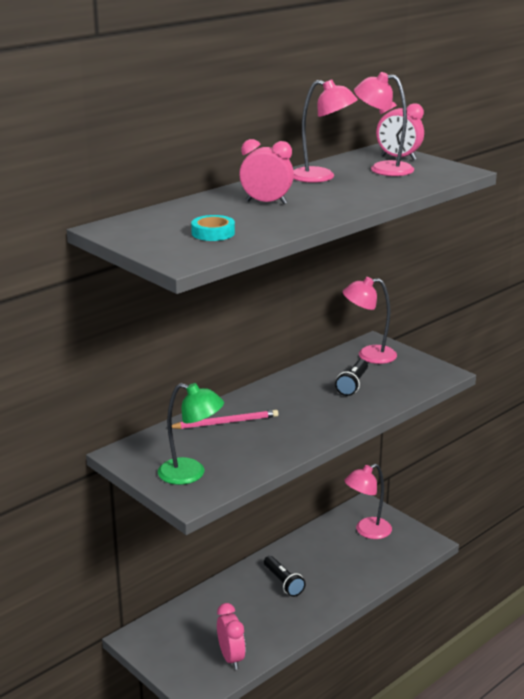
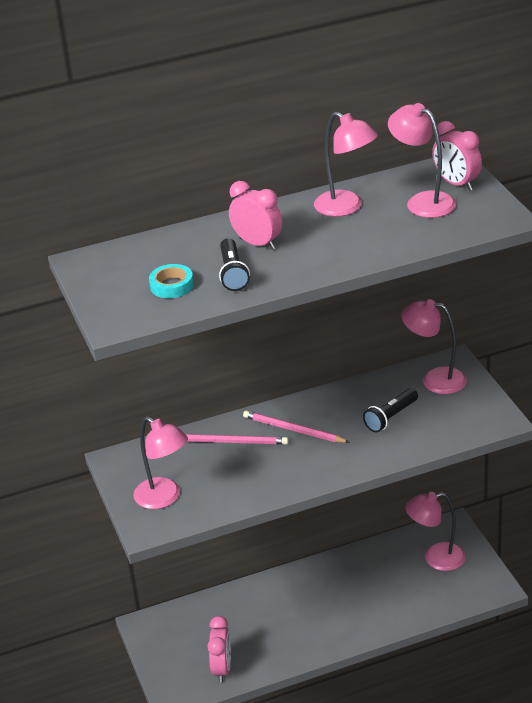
camera: 25 degrees right, 10 degrees up
(191, 474) = (164, 498): green lamp -> pink lamp
(275, 406) = (293, 430): none -> pink pencil
(283, 582) = (315, 599): black flashlight -> black flashlight (233, 274)

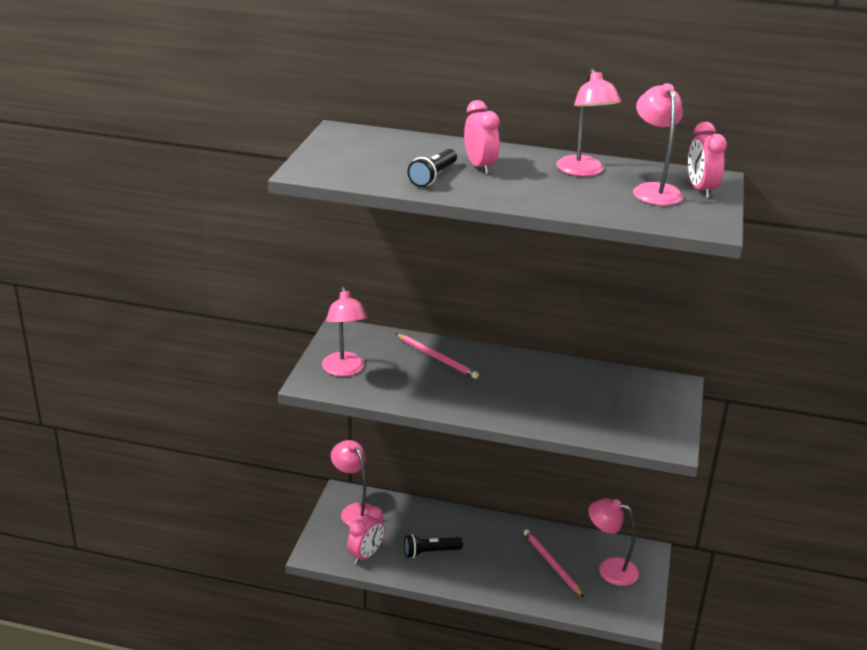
camera: 30 degrees right, 5 degrees down
(171, 285) = (378, 166): turquoise tape -> none
(293, 430) = (492, 372): pink pencil -> pink pencil (551, 564)
(390, 417) = (579, 399): black flashlight -> black flashlight (430, 552)
(434, 379) = (647, 390): pink lamp -> pink lamp (355, 511)

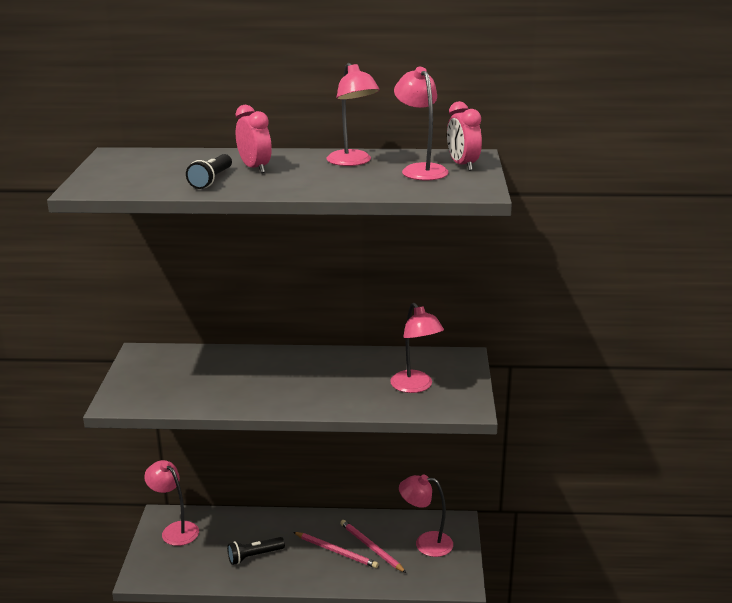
camera: 10 degrees left, 5 degrees down
(344, 370) = (148, 387): pink lamp -> pink lamp (415, 387)
(366, 555) = (192, 569): pink clock -> none
(437, 358) = (236, 364): pink pencil -> pink pencil (336, 551)

